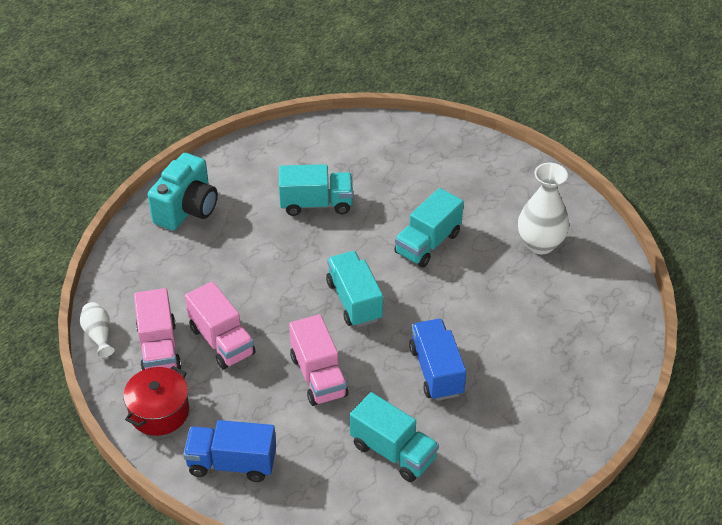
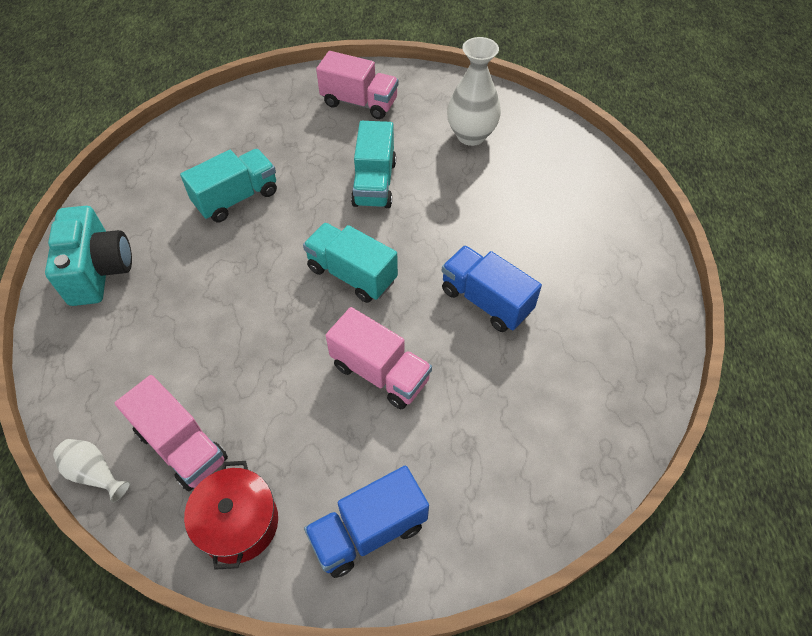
camera: 35 degrees left, 10 degrees up
(221, 341) = (248, 395): pink truck -> pink truck (359, 103)
(393, 452) = (517, 408): turquoise truck -> none

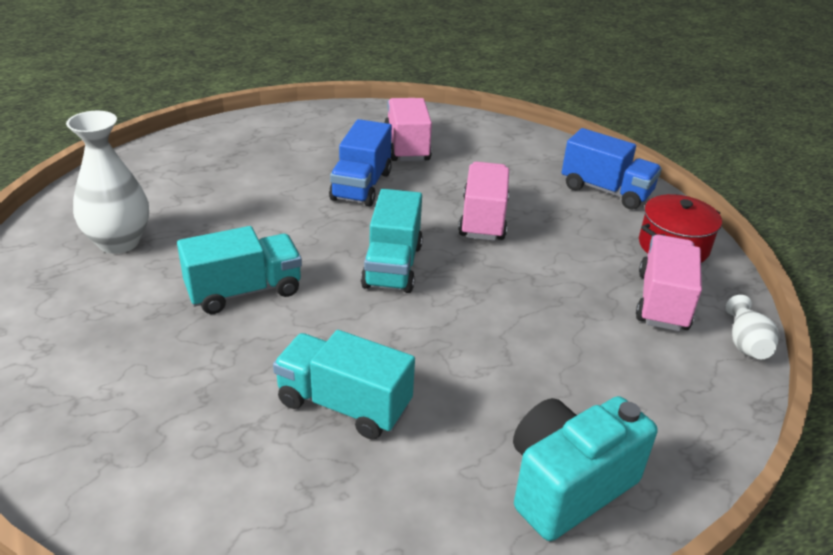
camera: 120 degrees left, 20 degrees down
(359, 103) = (75, 356): pink truck -> pink truck (407, 147)

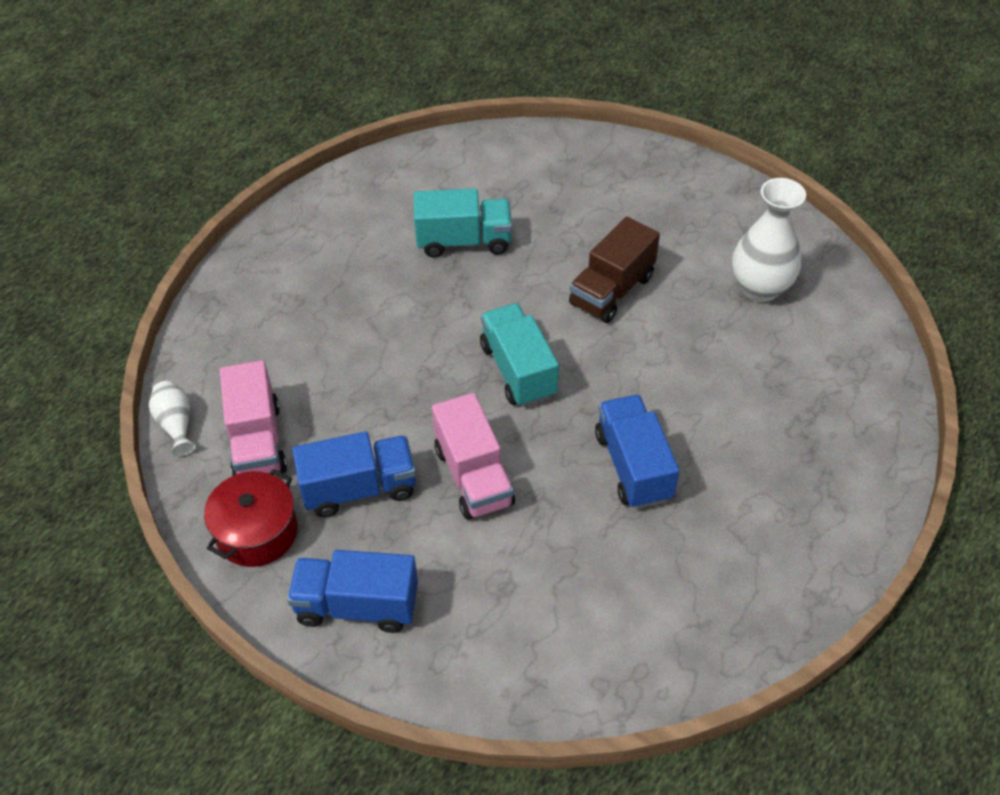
camera: 155 degrees right, 15 degrees up
(244, 291) = (612, 290): turquoise truck -> brown truck
(407, 147) = (644, 572): pink truck -> none
(567, 485) = (295, 252): turquoise camera -> none
(579, 242) = (359, 489): none -> blue truck

